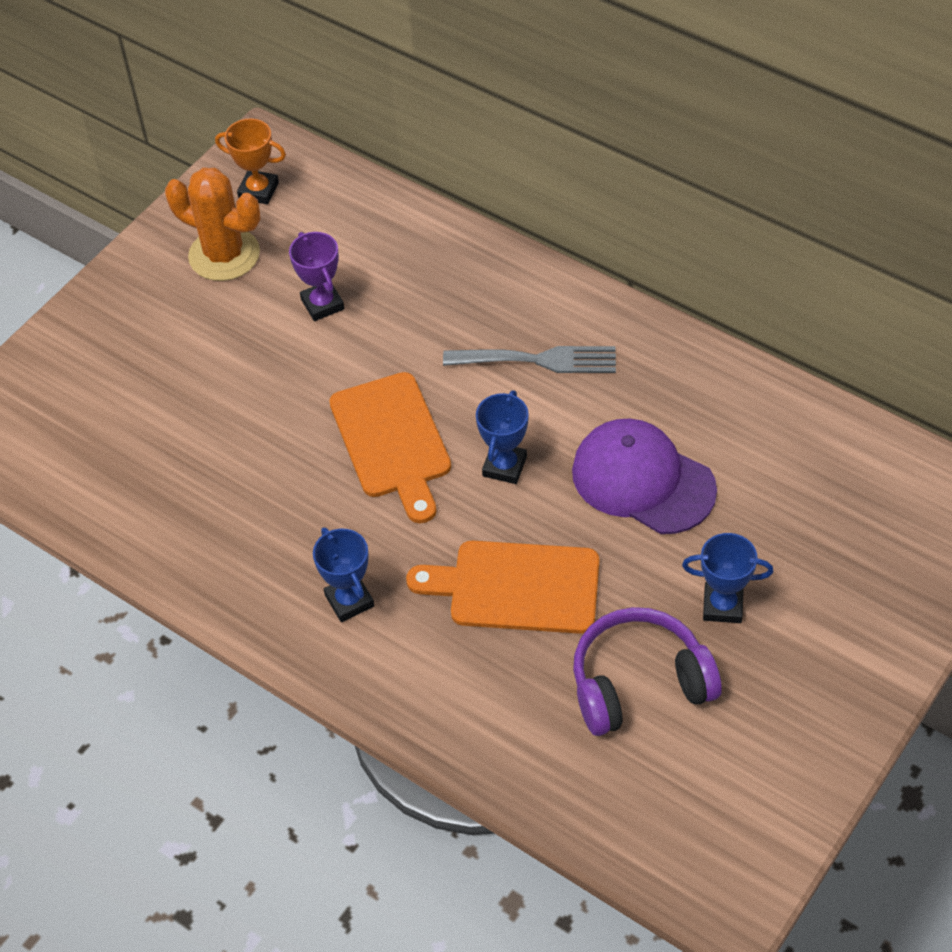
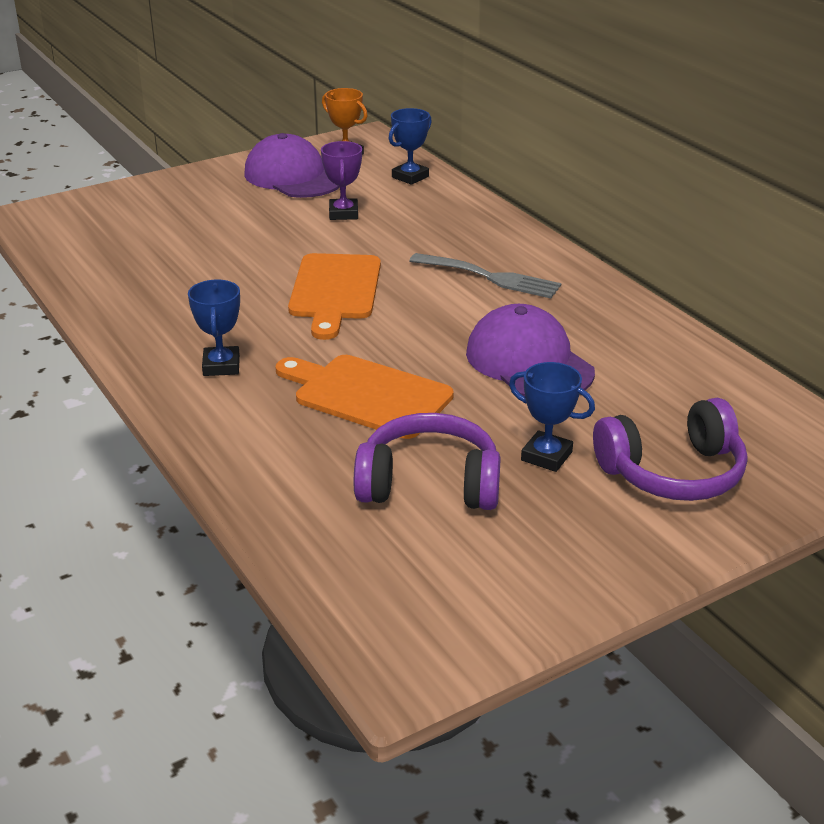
camera: 20 degrees right, 20 degrees down
(224, 255) = (293, 177): orange cactus -> purple cap
(504, 466) = (415, 325): blue trophy -> blue trophy (410, 177)
(840, 583) = (672, 472): none -> purple headphones

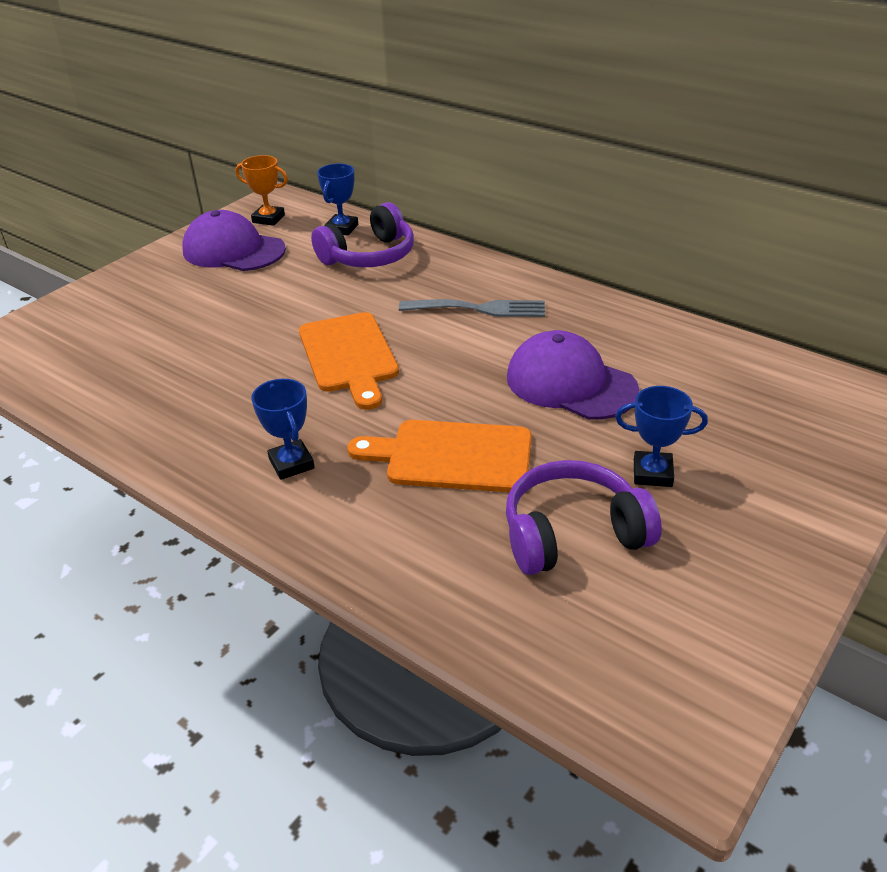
camera: 20 degrees left, 5 degrees up
(343, 213) = (305, 276): purple trophy -> none
(672, 472) = (765, 458): purple headphones -> purple headphones (369, 256)

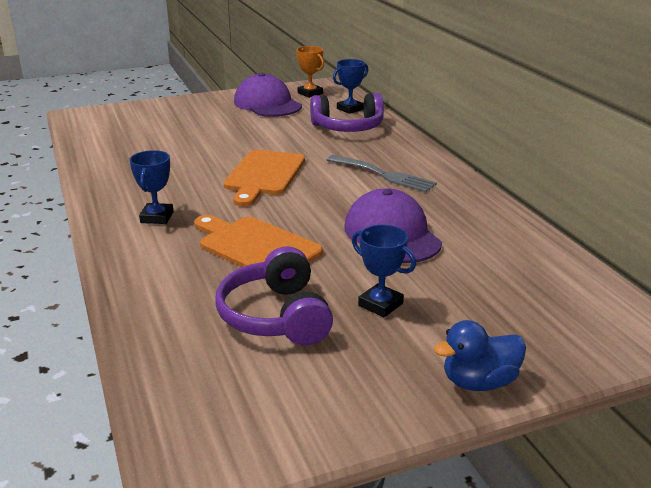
camera: 30 degrees right, 10 degrees down
(573, 534) = (276, 316): purple headphones -> purple headphones turned 120 degrees counterclockwise
(822, 519) = (479, 382): none -> blue duck

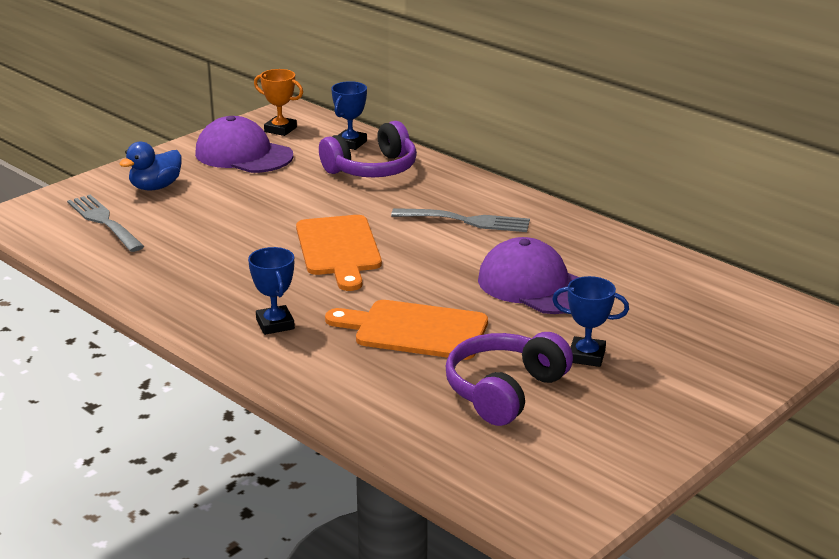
camera: 25 degrees left, 0 degrees up
(128, 127) = (104, 221): none -> grey fork
(276, 316) = (504, 391): purple headphones -> purple headphones turned 75 degrees clockwise
(479, 382) = (721, 399): blue duck -> blue duck (155, 187)

